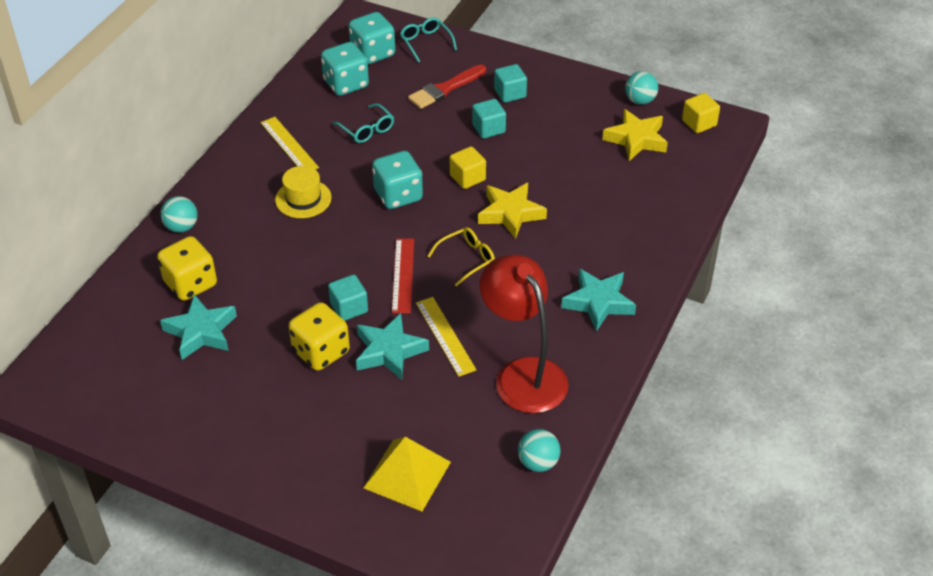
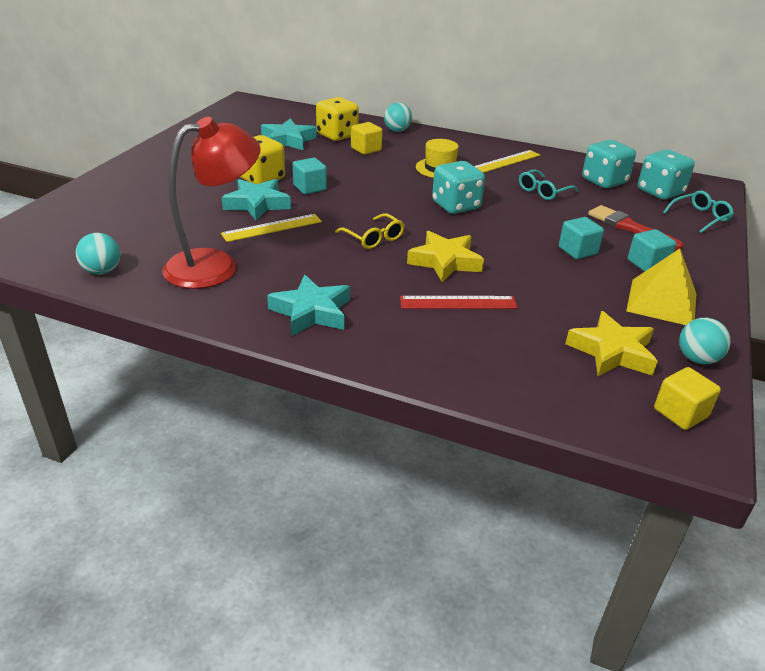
camera: 85 degrees right, 10 degrees down
(403, 275) = (350, 209): red ruler -> red ruler (458, 303)
(407, 474) = (118, 212): yellow pyramid -> yellow pyramid (662, 302)
(467, 178) = (493, 239): yellow cube -> yellow cube (366, 149)

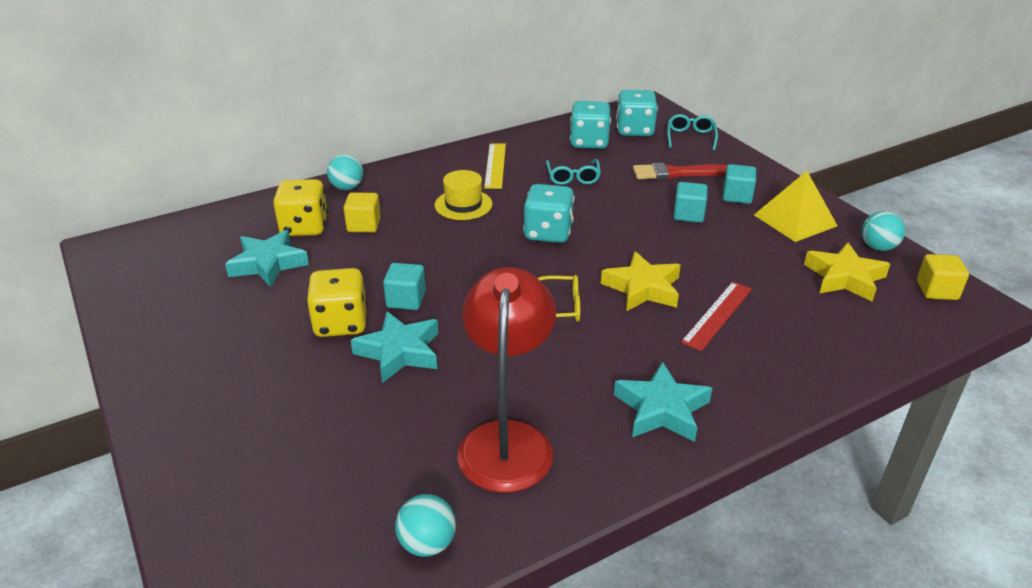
camera: 50 degrees left, 0 degrees up
(272, 228) = (466, 364): yellow ruler -> none

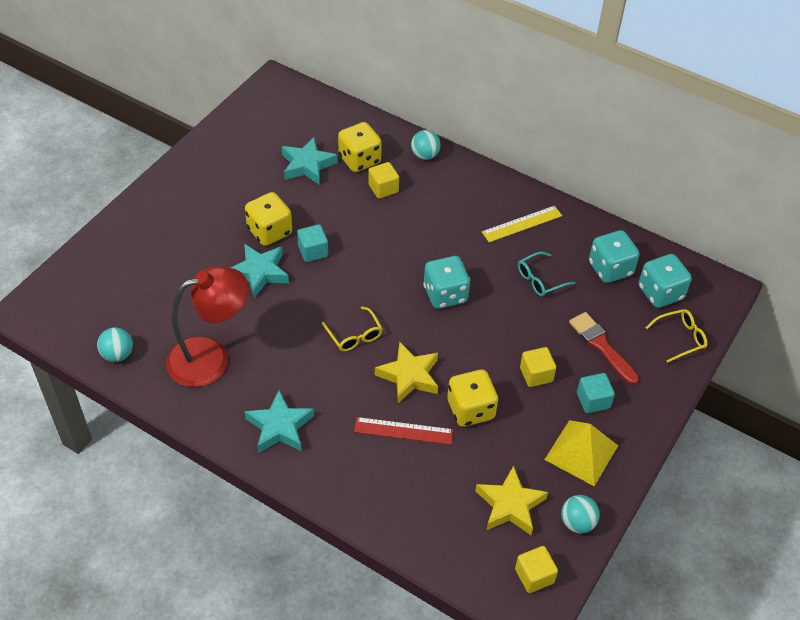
camera: 60 degrees right, 15 degrees up
(463, 205) = (449, 230): yellow hat -> none
(688, 215) = (536, 374): turquoise cube -> yellow cube
(690, 137) = (680, 338): turquoise glasses -> yellow glasses
(711, 264) = (470, 410): none -> yellow dice

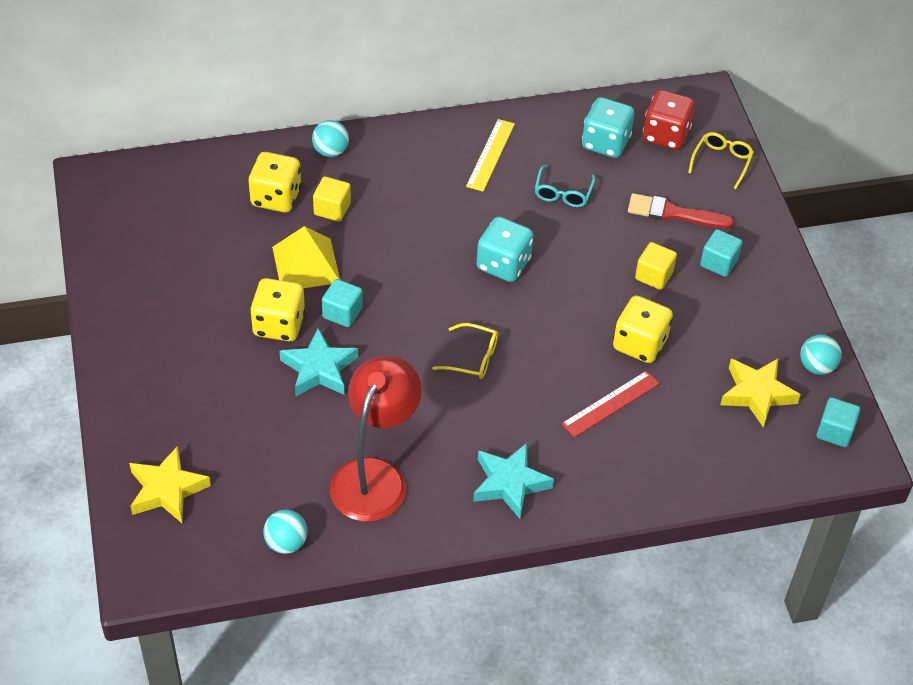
camera: 45 degrees left, 0 degrees up
(307, 165) = (233, 237): turquoise star -> none
(409, 376) = (559, 356): yellow star -> yellow star (167, 490)
(534, 576) = (834, 431): yellow cube -> turquoise cube
(581, 452) = (758, 310): yellow pyramid -> yellow pyramid (306, 264)
(660, 293) = (665, 135): turquoise dice -> red dice

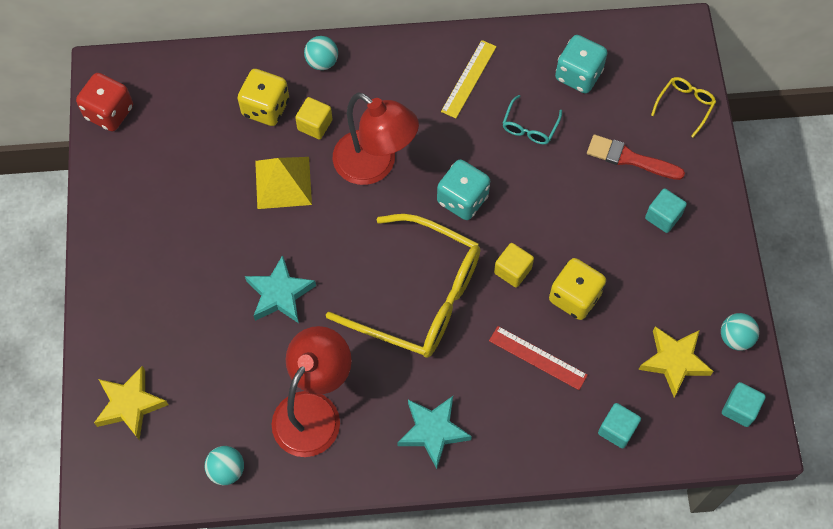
camera: 10 degrees right, 15 degrees up
(279, 325) = (250, 244): yellow dice -> none
(342, 313) = (309, 237): turquoise cube -> turquoise cube (617, 430)
(403, 241) = (375, 165): none -> red lamp
(473, 358) = (419, 296): yellow glasses -> yellow glasses, size x2.41
(611, 404) = (537, 358): red ruler -> red ruler turned 60 degrees clockwise
(654, 275) = (600, 225): yellow cube -> yellow cube (512, 270)
(665, 135) = (636, 71): red dice -> red dice (109, 112)

